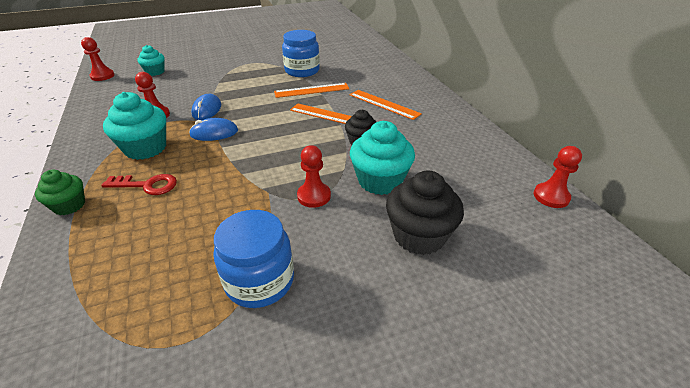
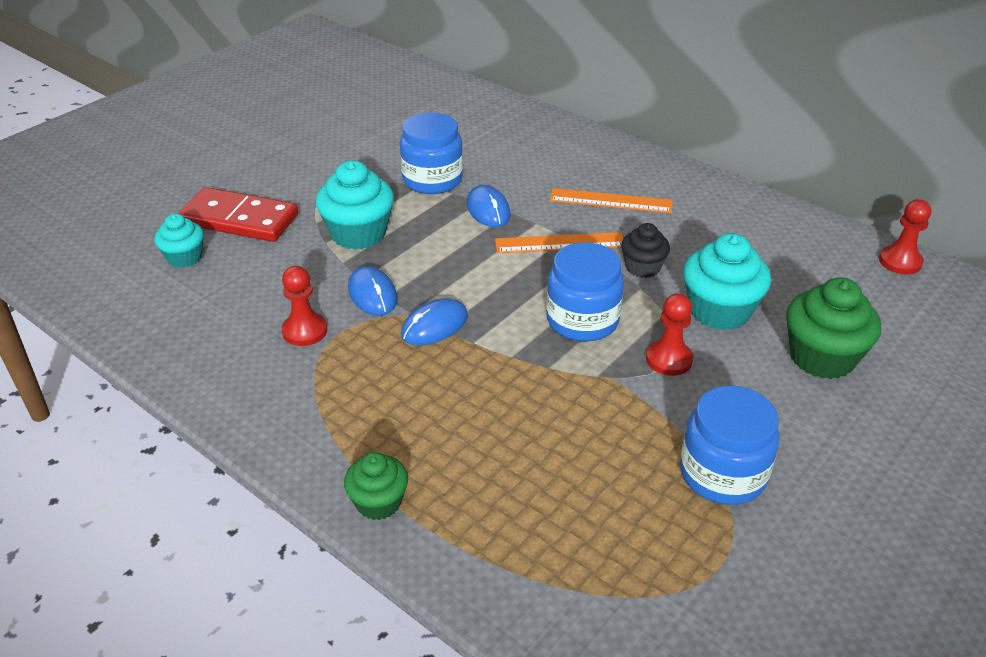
camera: 30 degrees left, 0 degrees up
(102, 76) = (94, 296): red pawn -> none
(145, 148) = (366, 386): turquoise cupcake -> turquoise cupcake (358, 234)
(147, 185) = (446, 433): red key -> none
(197, 64) = (239, 219): none -> red domino
(291, 157) = (582, 320): none -> blue jar
(312, 90) = (488, 210): orange ruler -> blue mouse
(419, 235) = (822, 357): black cupcake -> green cupcake

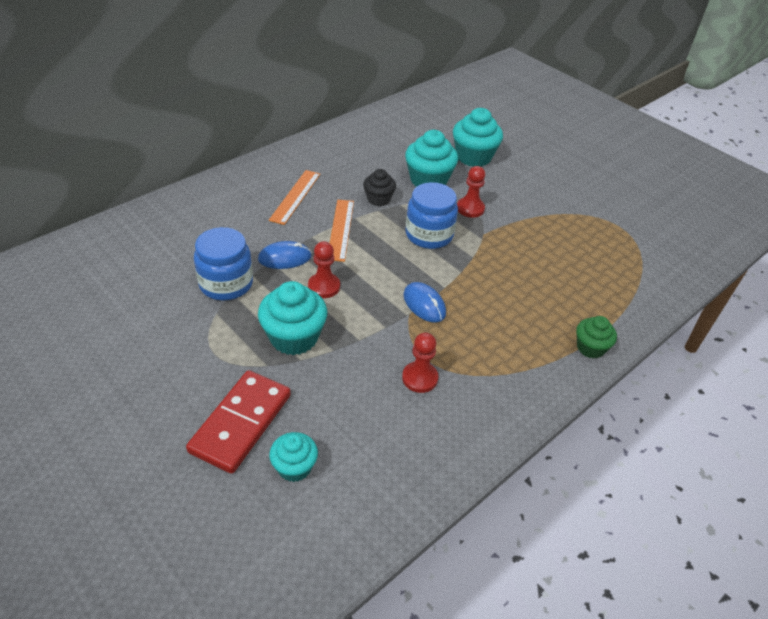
camera: 85 degrees left, 5 degrees up
(372, 294) = (380, 335): blue mouse -> none
(722, 474) = (560, 211): blue jar -> none
(822, 357) = (473, 157): green cupcake -> turquoise cupcake
(900, 262) = (395, 109): red pawn -> red pawn (324, 286)

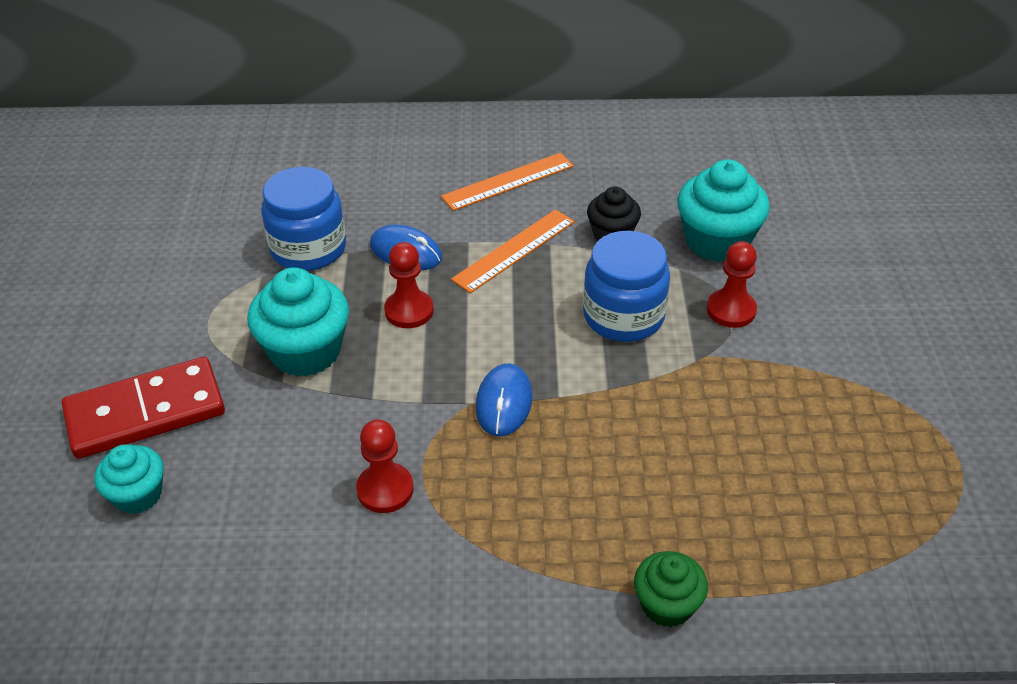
camera: 45 degrees right, 0 degrees up
(473, 157) = (831, 239): turquoise cupcake -> none

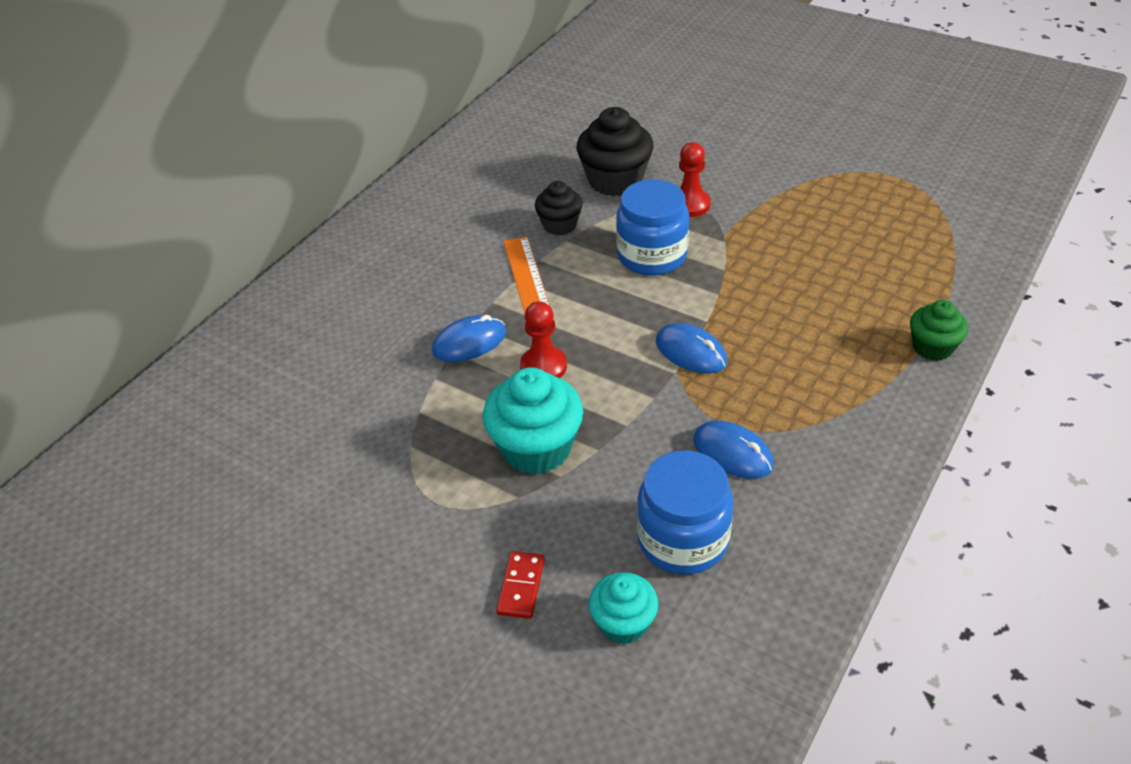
camera: 55 degrees left, 0 degrees up
(145, 412) = (521, 586): red domino -> red domino, size x0.46
(308, 249) = (405, 401): blue jar -> blue jar (683, 539)
(385, 489) = (732, 453): red pawn -> blue mouse
(508, 181) = (442, 252): orange ruler -> none
(717, 241) = (615, 180): turquoise cupcake -> black cupcake

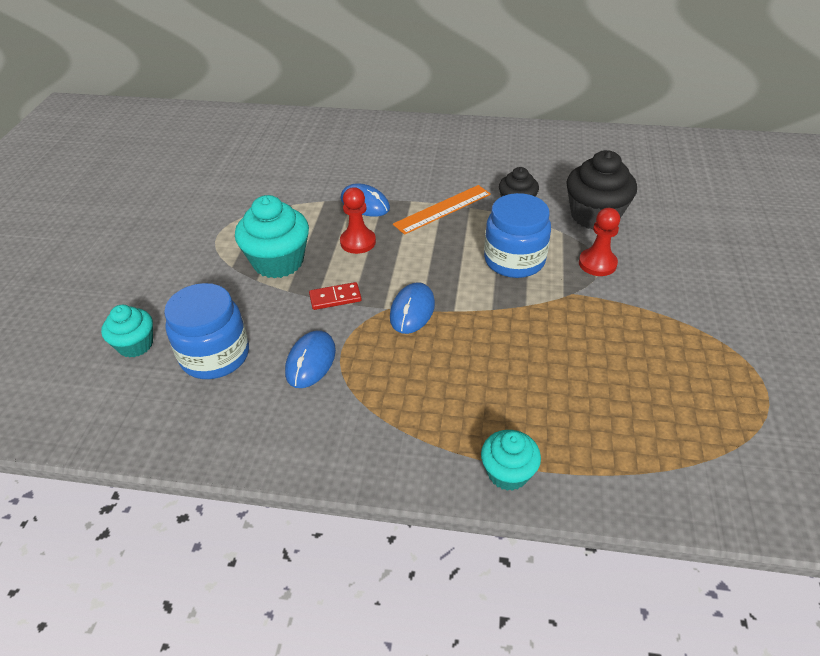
camera: 65 degrees right, 0 degrees up
(521, 586) = (157, 290): red domino -> red domino (335, 298)
(932, 347) = (508, 473): green cupcake -> turquoise cupcake

